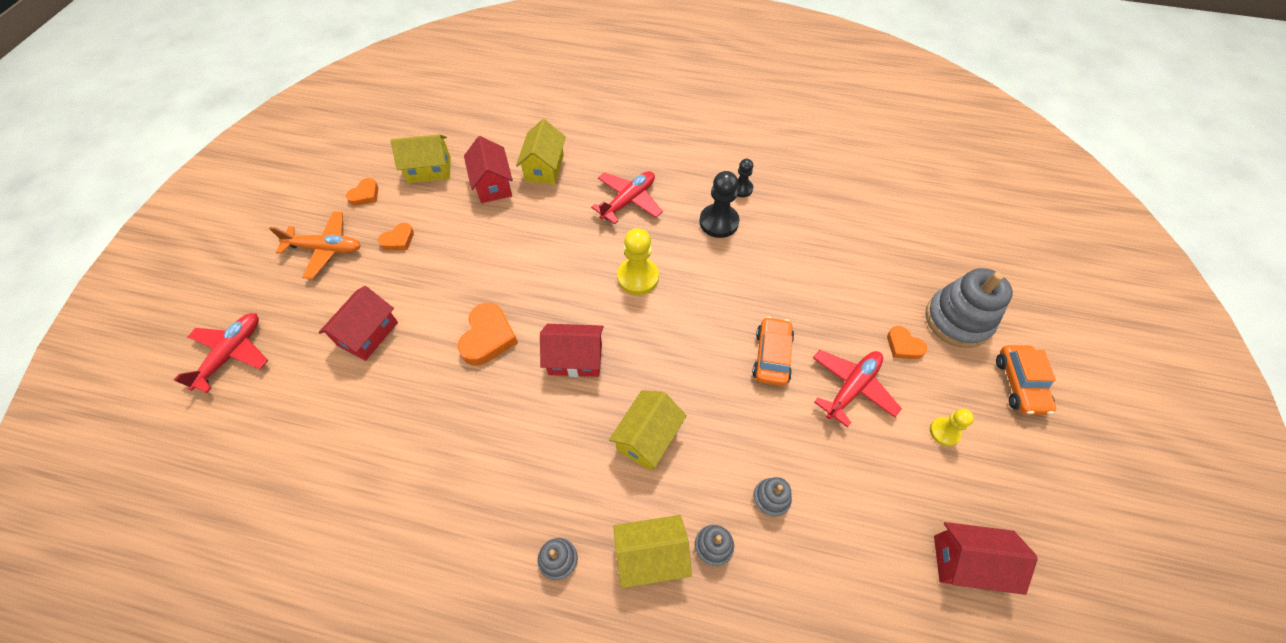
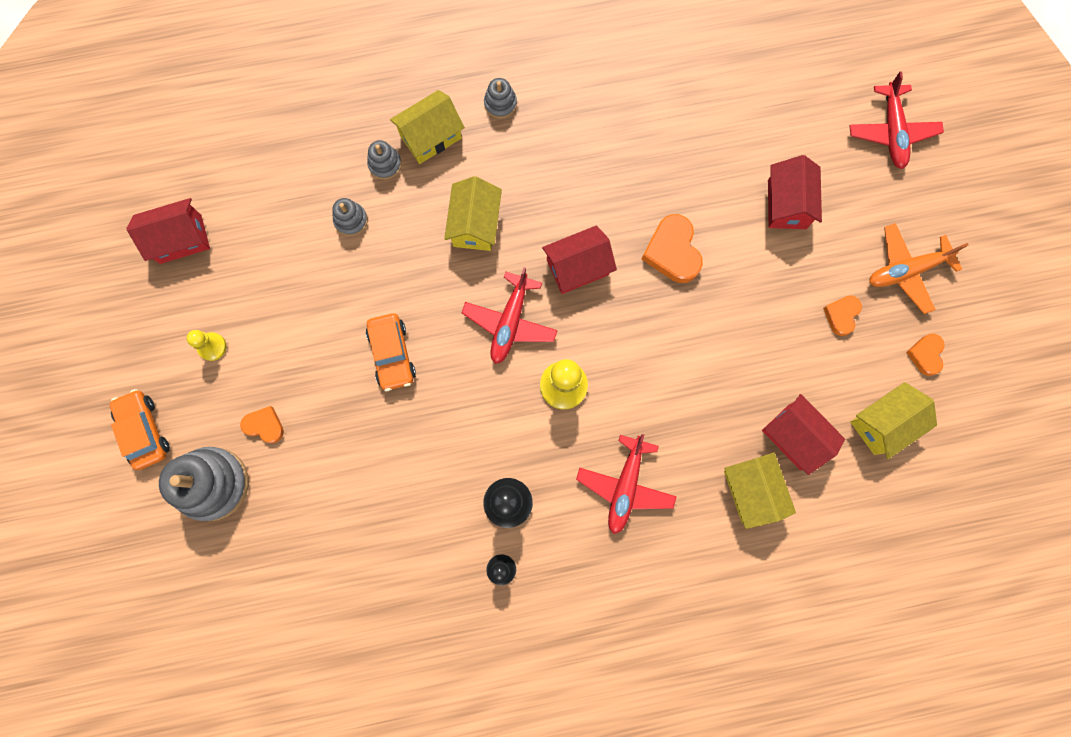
camera: 155 degrees right, 20 degrees up
(851, 388) = (306, 354): red plane -> red plane (510, 322)

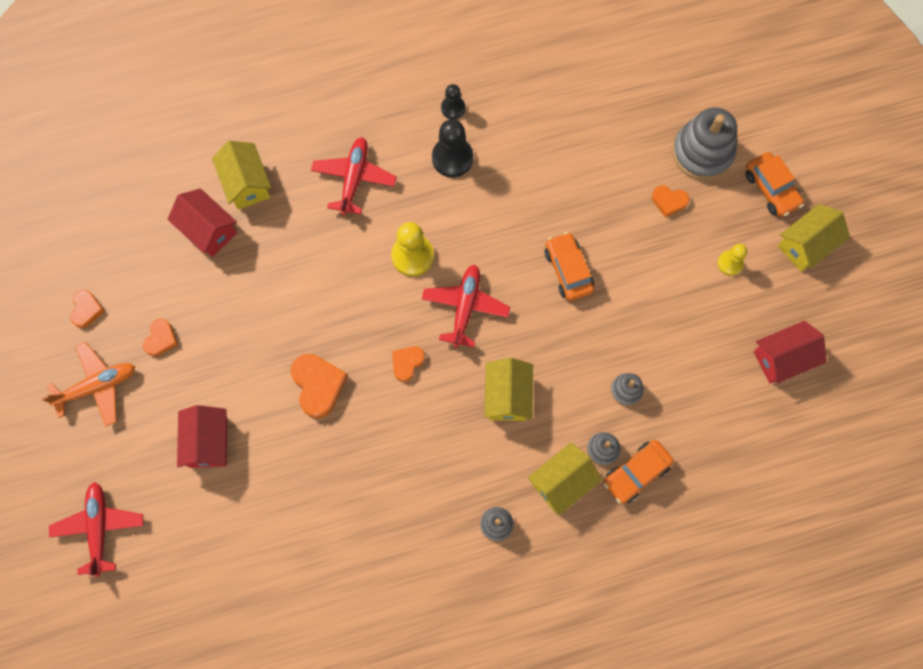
camera: 175 degrees right, 5 degrees down
(355, 139) = (636, 473): none -> orange car
(577, 267) = (407, 363): red house -> orange heart
(883, 423) = (130, 247): yellow house -> yellow house (806, 245)

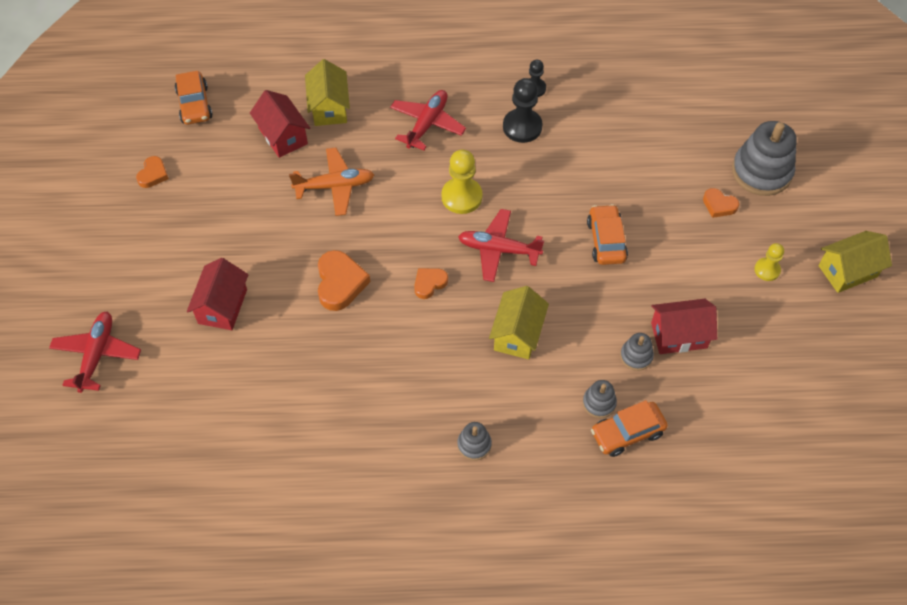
camera: 15 degrees right, 15 degrees down
(97, 386) = (139, 237): orange plane -> orange plane (335, 186)
(161, 339) = (210, 212): orange heart -> none
(465, 307) = (498, 250): red plane -> red plane turned 105 degrees counterclockwise
(562, 482) = (550, 422): yellow house -> none
(771, 189) = (823, 216): orange car -> orange car (195, 105)
(782, 358) = (802, 365): red house -> red house (679, 335)

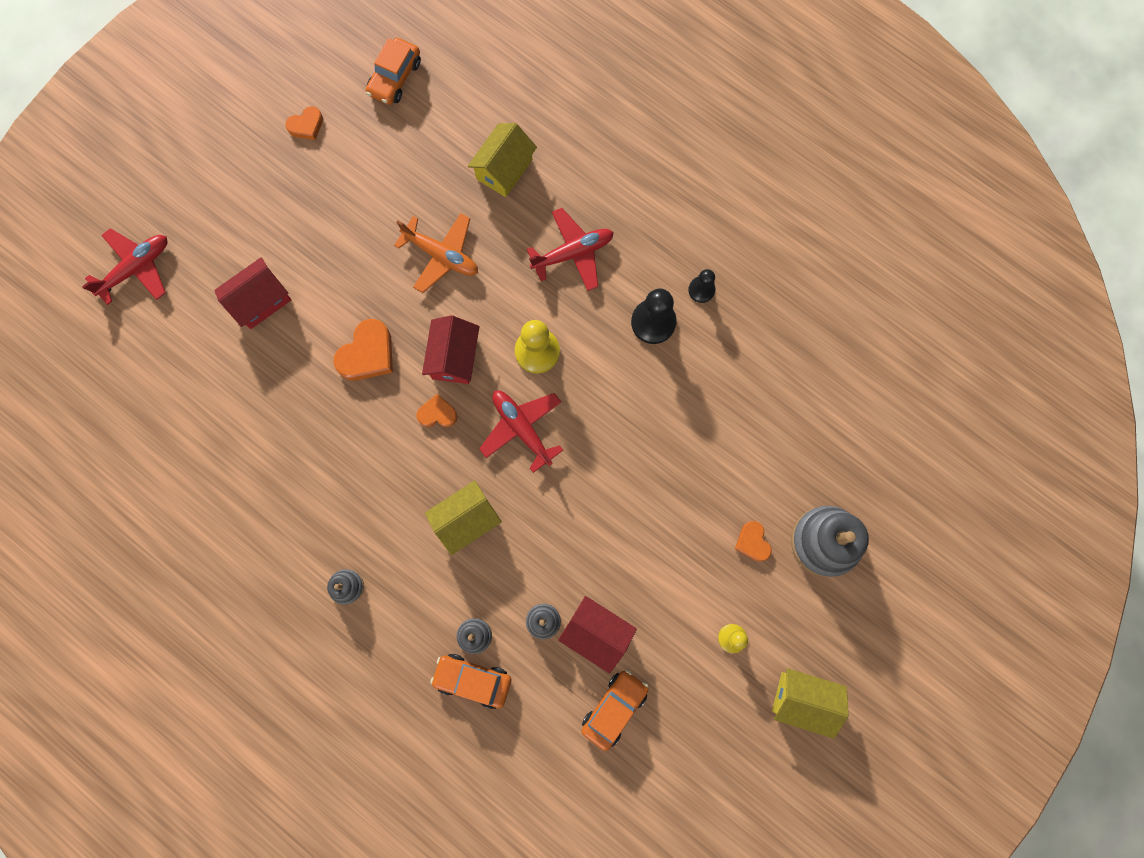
camera: 40 degrees right, 20 degrees up
(283, 136) = (441, 169): red house -> red house (454, 357)
(606, 241) = (620, 494): orange car -> orange car (614, 708)

